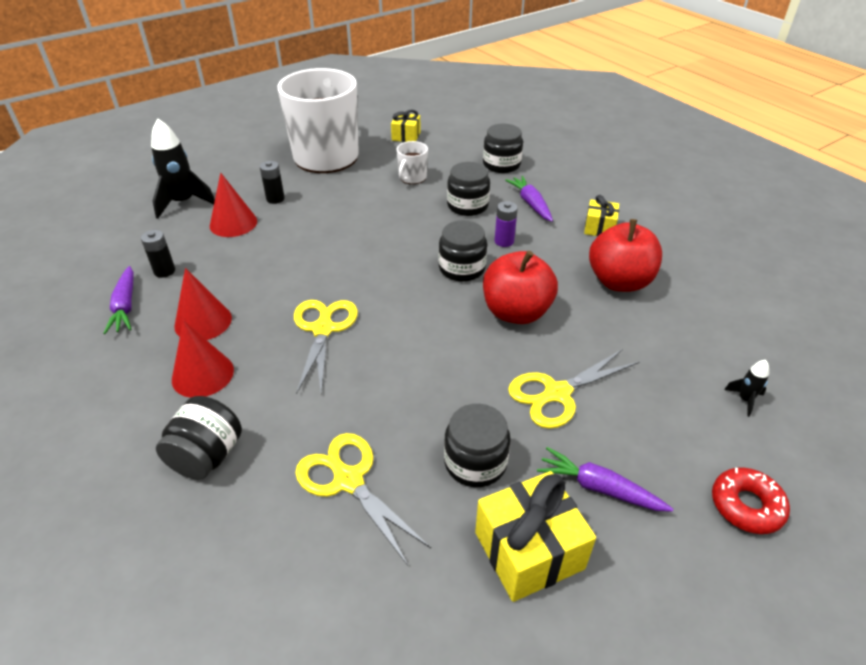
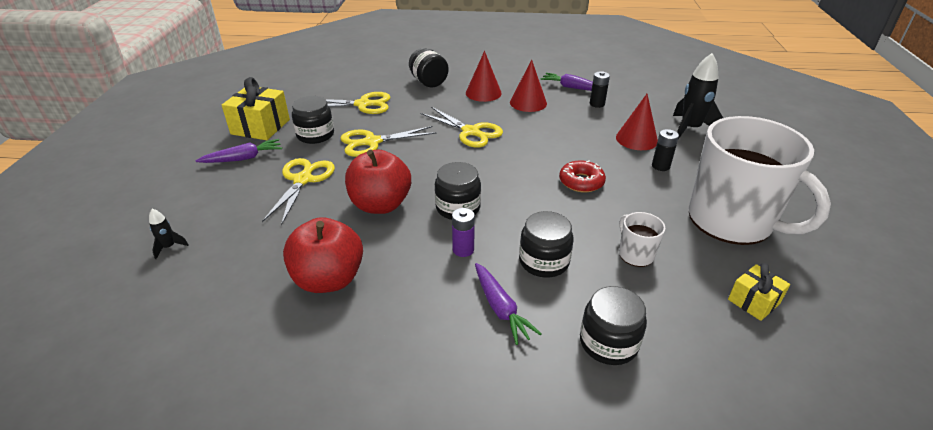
camera: 130 degrees right, 5 degrees down
(430, 394) = (371, 142): none -> yellow scissors
(530, 204) = (500, 308): purple carrot -> purple carrot turned 45 degrees clockwise
(599, 228) = (403, 329): yellow gift -> none
(746, 506) = (153, 193): red donut -> red donut (581, 182)

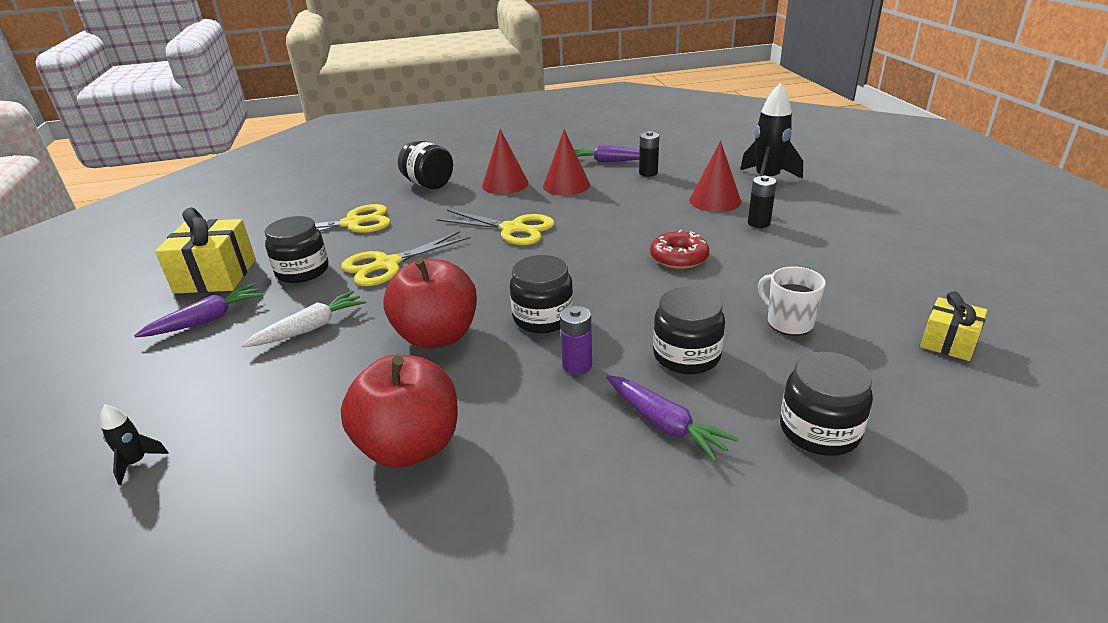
camera: 15 degrees left, 5 degrees down
(303, 179) = (310, 328): yellow scissors -> white carrot
(732, 221) = (870, 263): white mug -> none

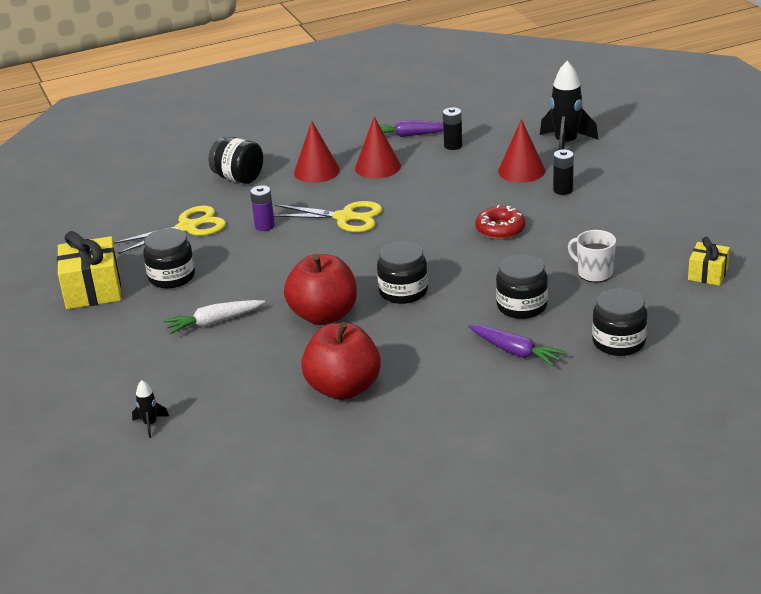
camera: 10 degrees left, 0 degrees up
(207, 320) = (118, 326): purple carrot -> none
(310, 328) = (214, 322): white carrot -> white carrot turned 150 degrees counterclockwise
(387, 265) = (246, 263): yellow scissors -> none
(577, 365) = (442, 323): purple battery -> purple battery (264, 226)

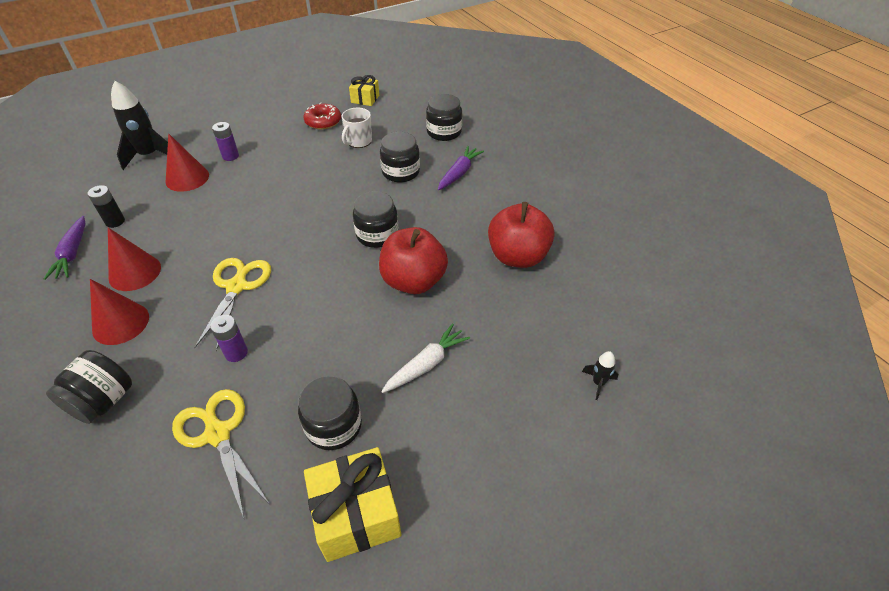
camera: 100 degrees left, 15 degrees up
(214, 322) = (426, 364): white carrot -> white carrot turned 105 degrees counterclockwise
(500, 229) = (285, 186): red donut -> red donut (323, 121)
(563, 190) = (230, 156): black battery -> purple battery

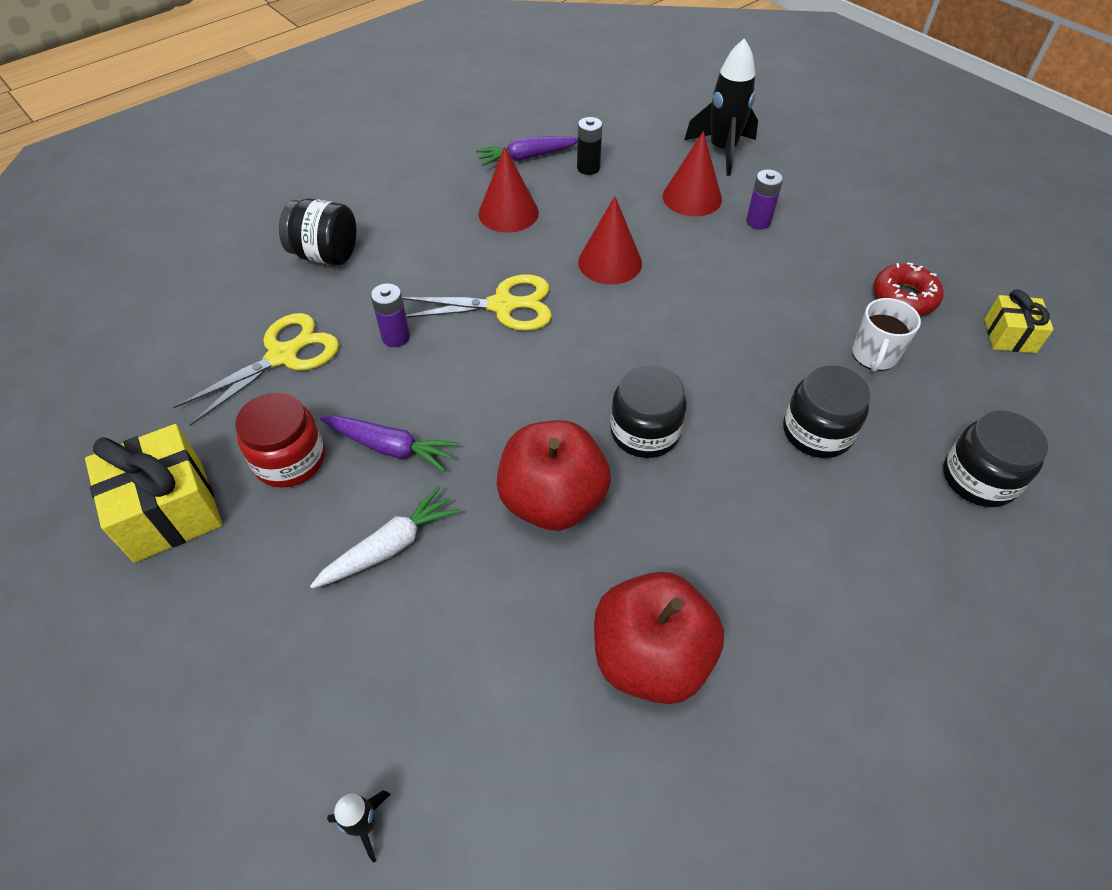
camera: 80 degrees right, 5 degrees up
(120, 323) = (430, 230): red cone -> red cone (610, 262)
(333, 425) = (290, 460): black jar -> red jar
(358, 141) = (874, 355): white mug -> white mug turned 90 degrees counterclockwise
(426, 364) = (390, 547): white carrot -> white carrot turned 75 degrees counterclockwise
(459, 173) = (857, 525): purple carrot -> purple carrot (390, 447)

